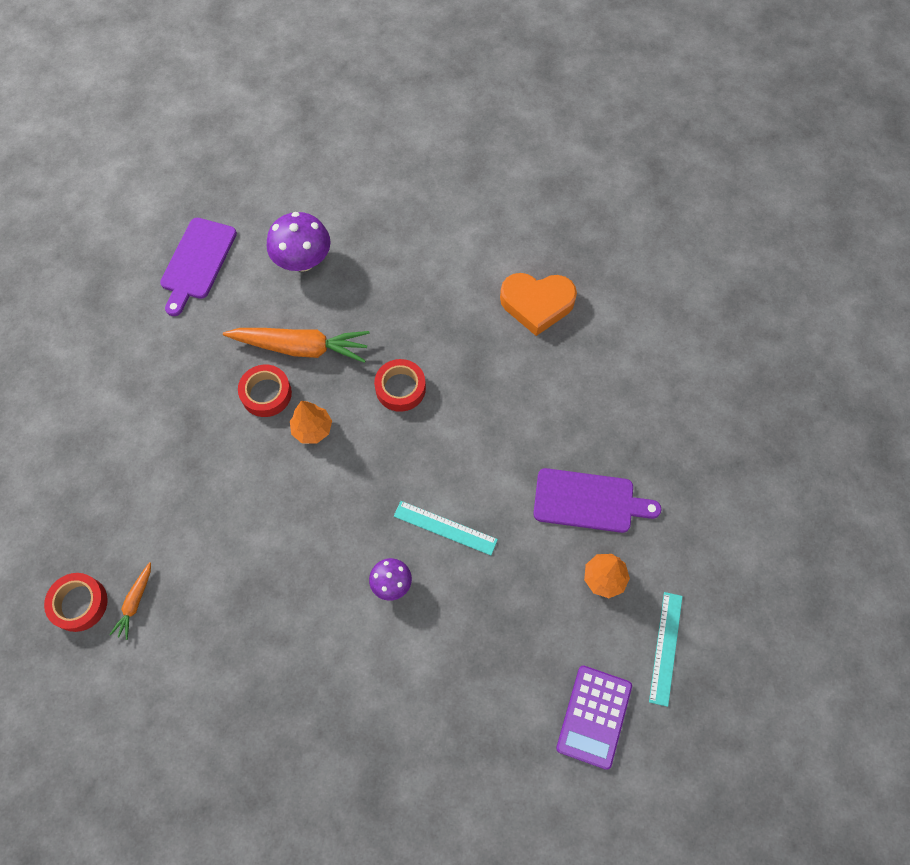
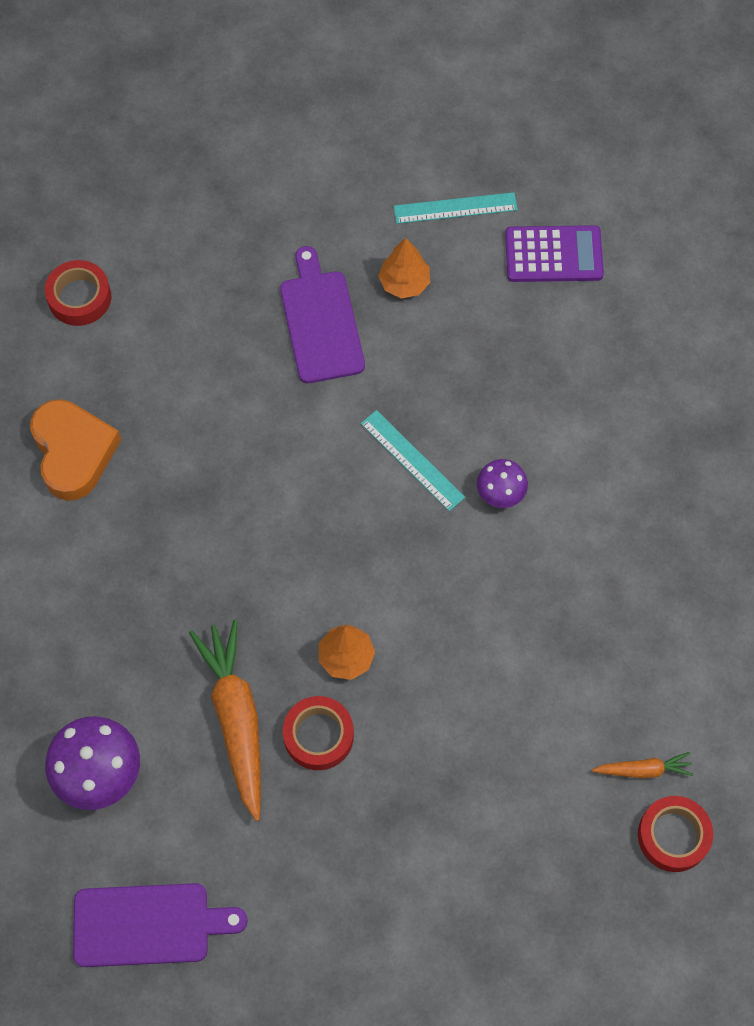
camera: 110 degrees left, 0 degrees up
(400, 388) = (251, 573): red tape -> red tape (79, 297)
(445, 528) = (412, 460): turquoise ruler -> turquoise ruler turned 45 degrees counterclockwise

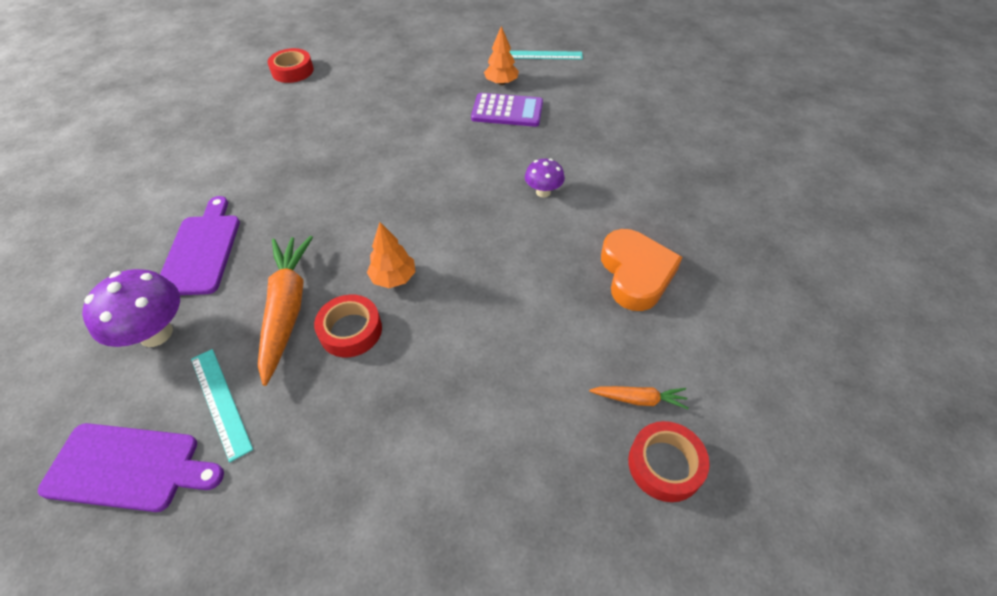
camera: 10 degrees right, 15 degrees down
(73, 452) = (248, 139): orange heart -> orange heart (635, 274)
(321, 322) = (440, 95): purple cutting board -> purple cutting board (201, 250)
(412, 460) = (482, 167): turquoise ruler -> turquoise ruler (221, 402)
(553, 255) = (603, 79): purple calculator -> purple calculator (507, 111)

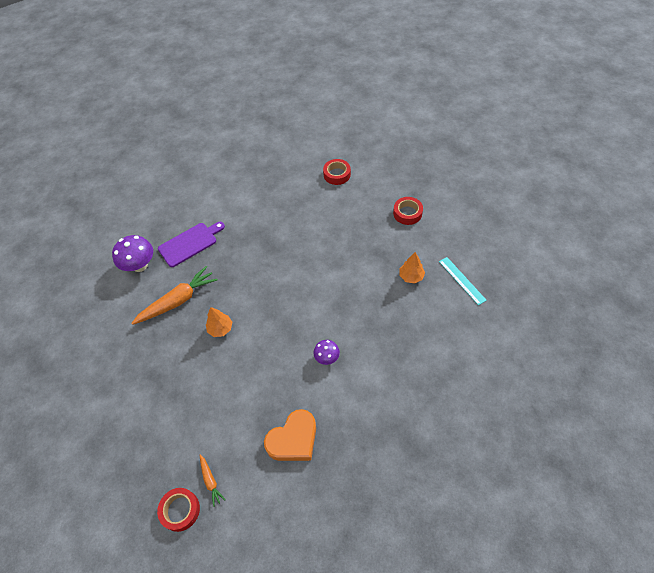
camera: 60 degrees right, 5 degrees up
(128, 467) = (82, 307): purple cutting board -> none
(221, 402) = (122, 314): turquoise ruler -> none
(350, 330) = (181, 333): red tape -> red tape (407, 213)
(507, 111) = (385, 297): purple calculator -> none

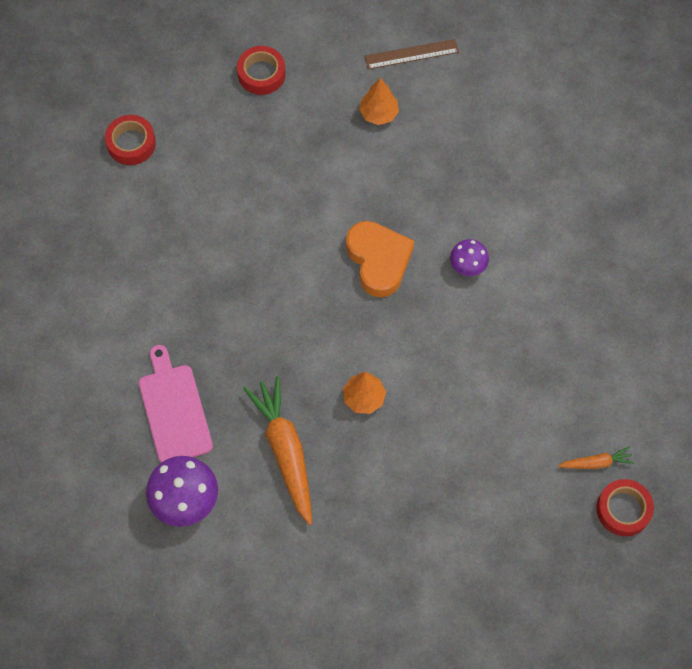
camera: 75 degrees left, 10 degrees up
(190, 243) = (174, 409): purple cutting board -> pink cutting board
(293, 439) = (572, 344): orange heart -> orange heart (378, 260)
(462, 280) = (411, 54): turquoise ruler -> brown ruler

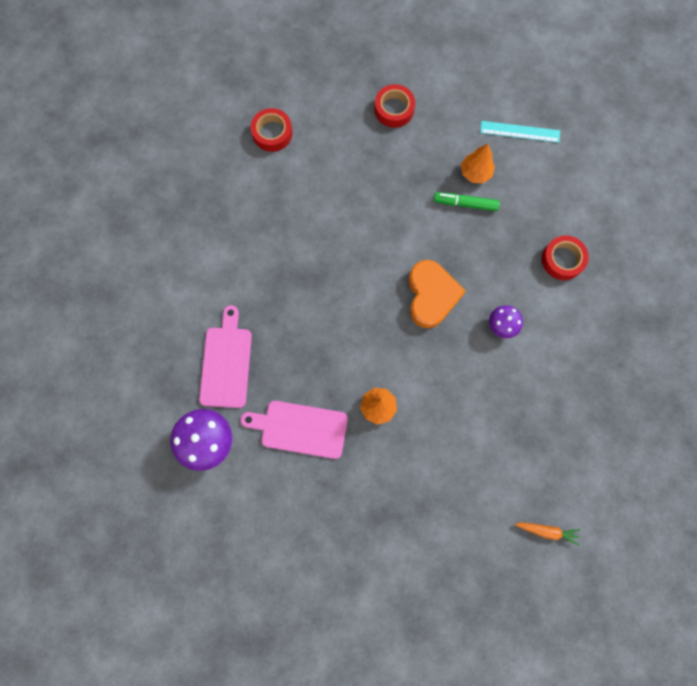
camera: 20 degrees right, 10 degrees up
(285, 451) = (300, 428): orange carrot -> pink cutting board
(380, 150) = (465, 204): none -> green marker
(411, 54) = (520, 131): brown ruler -> turquoise ruler
(623, 509) = (555, 580): red tape -> red tape (562, 260)

